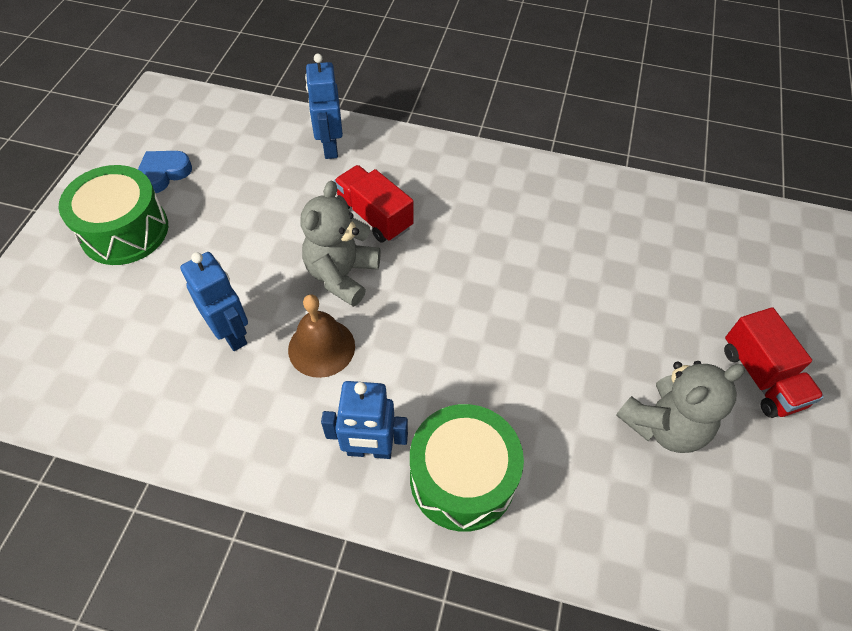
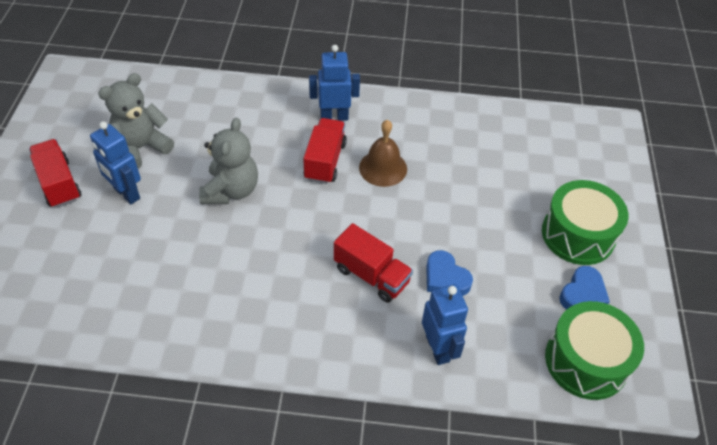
camera: 170 degrees right, 5 degrees down
(232, 333) = (450, 169): blue robot -> blue robot (126, 193)
(296, 204) = (445, 278): none -> blue heart
(342, 275) = (384, 220): grey teddy bear -> grey teddy bear (231, 190)
(398, 368) = (325, 161): none -> red truck
(462, 478) = (275, 110): green drum -> green drum (586, 361)

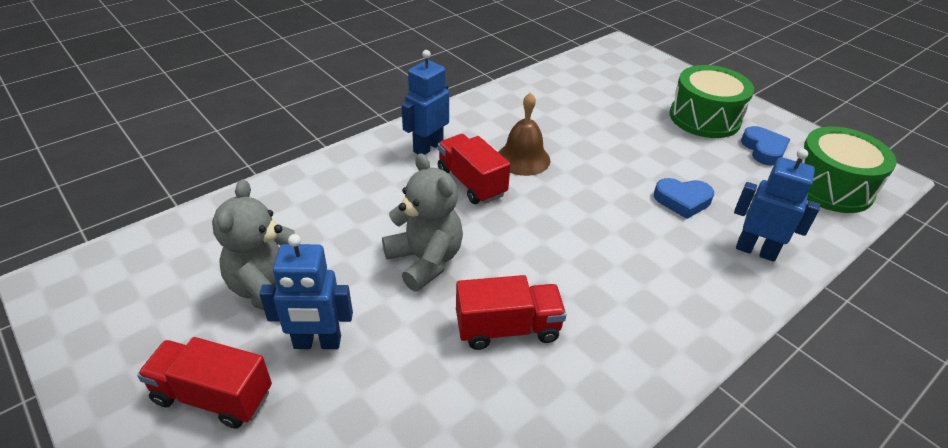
camera: 45 degrees left, 10 degrees down
(371, 275) = (636, 238): red truck -> red truck (507, 328)

